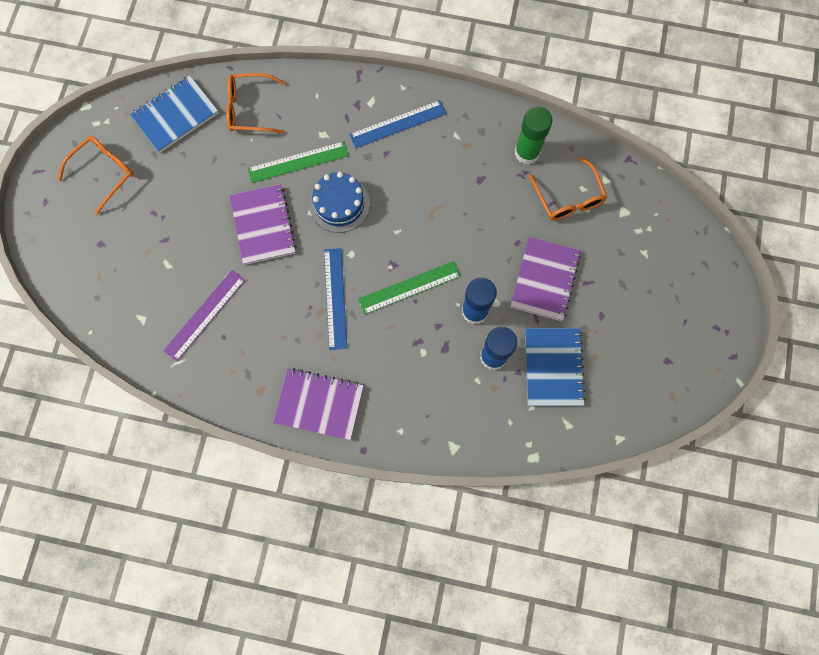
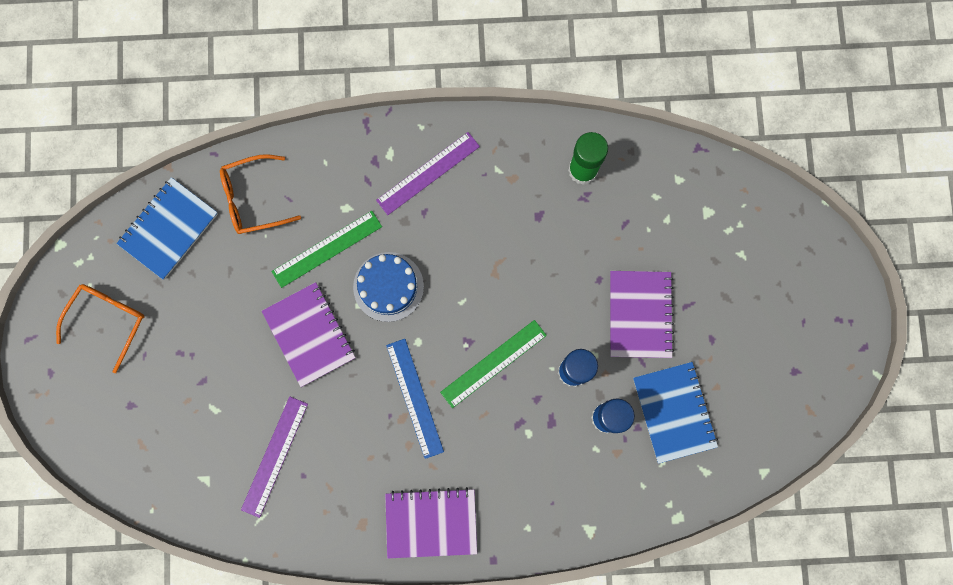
camera: 15 degrees left, 5 degrees up
(398, 124) = (428, 173): blue ruler -> purple ruler
(568, 198) = (642, 212): orange glasses -> none

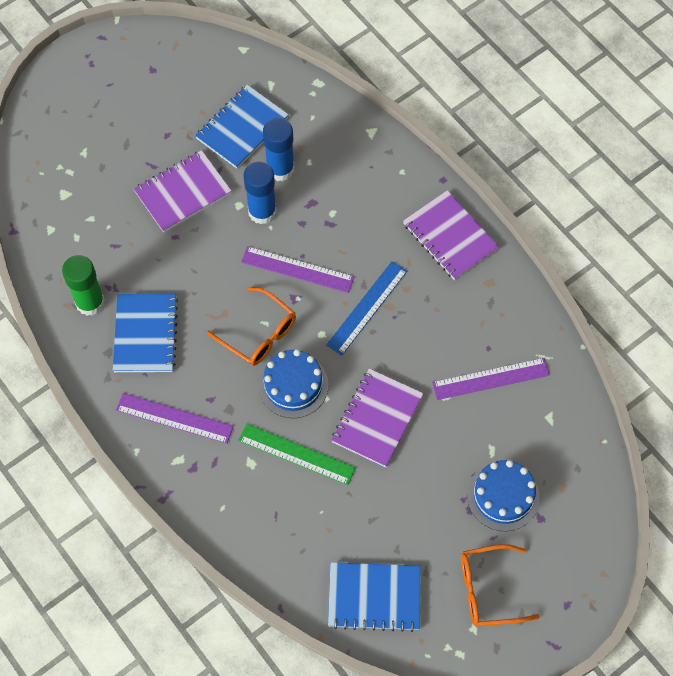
camera: 125 degrees left, 15 degrees down
(170, 389) = (503, 496): none -> blue cake
(253, 199) = (297, 545): orange glasses -> orange glasses (259, 334)
(493, 363) = (297, 269): green ruler -> purple ruler
(521, 197) = (145, 334): none -> blue notebook

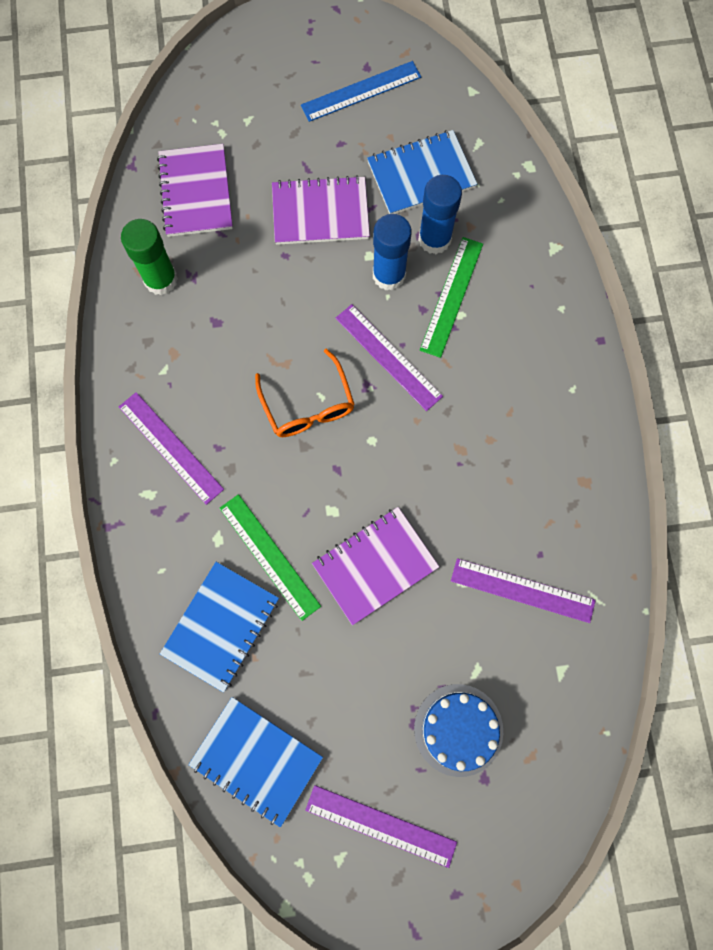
camera: 30 degrees right, 10 degrees up
(145, 334) = (195, 342): blue notebook -> blue notebook (221, 626)
(293, 385) = (310, 480): blue cake -> none
(317, 203) = (451, 296): none -> green ruler
(367, 308) = (436, 438): blue ruler -> blue ruler (361, 91)
(450, 236) = (571, 407): purple notebook -> purple notebook (196, 192)
(488, 590) = (380, 825): orange glasses -> purple ruler

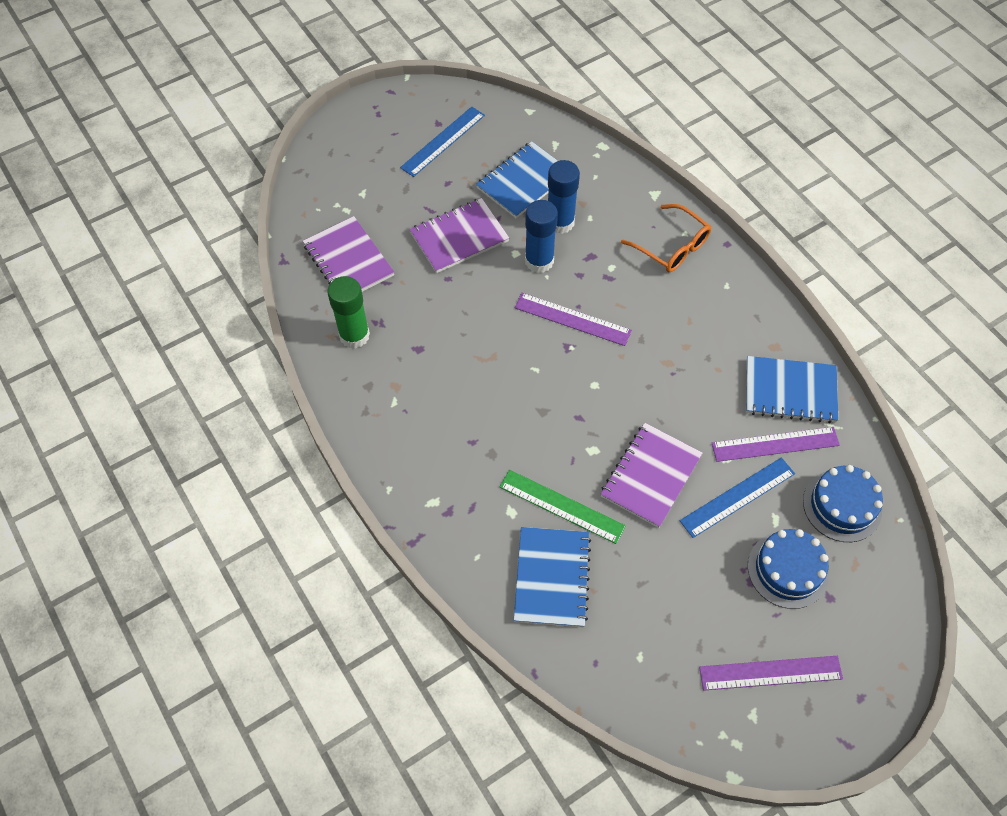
camera: 25 degrees left, 15 degrees down
(171, 447) = (432, 458): purple ruler -> none
(256, 760) = (640, 670): blue notebook -> blue notebook (790, 391)
(308, 405) = (528, 379): orange glasses -> orange glasses (672, 247)
(451, 296) = (597, 257): green ruler -> none
(451, 629) = (737, 497): none -> blue ruler
(554, 689) = (842, 505): none -> blue cake

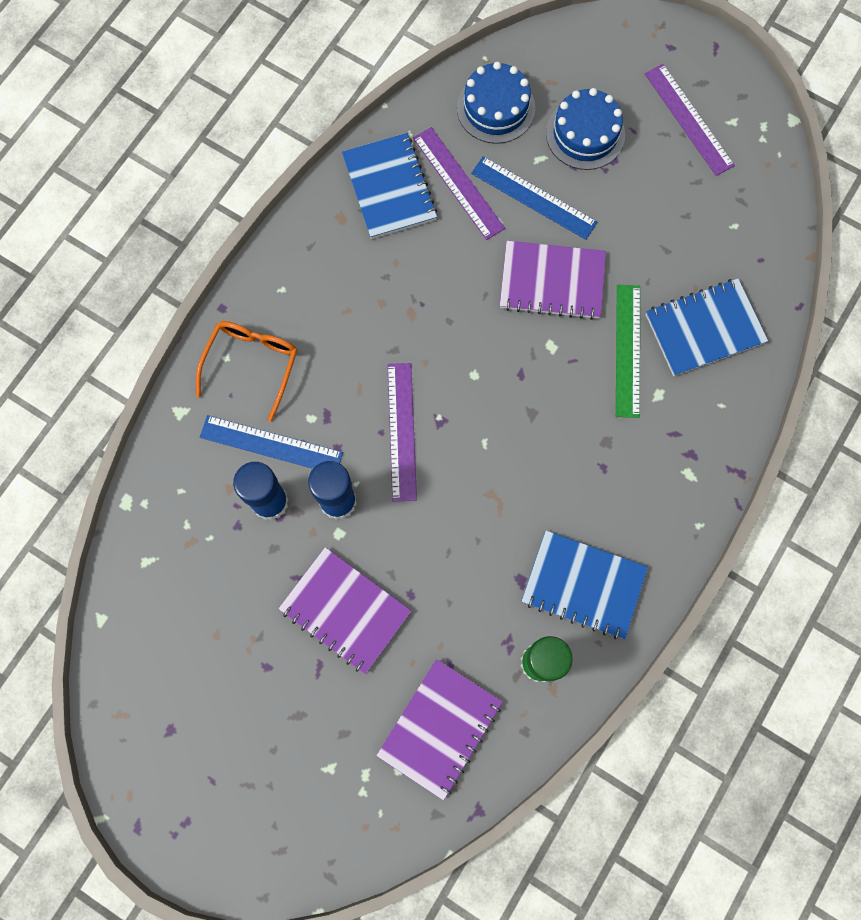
camera: 115 degrees left, 15 degrees up
(443, 141) = (199, 707): blue ruler -> blue ruler (271, 445)
(523, 182) = (225, 573): blue notebook -> blue notebook (583, 585)

